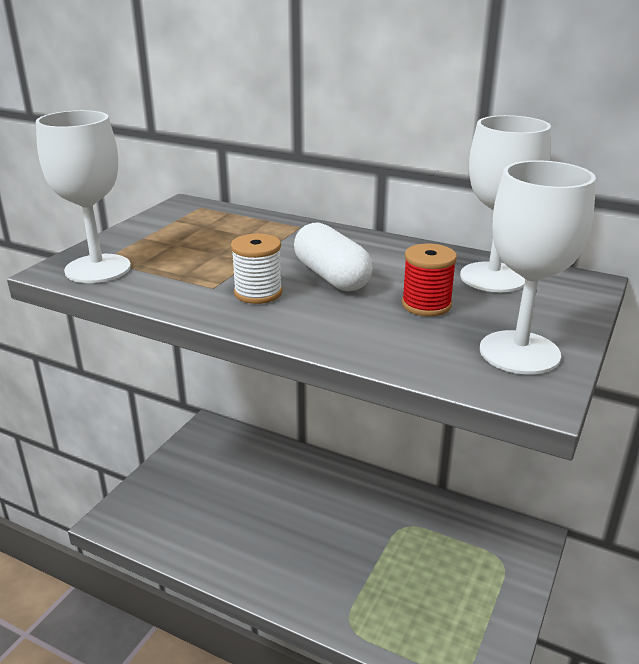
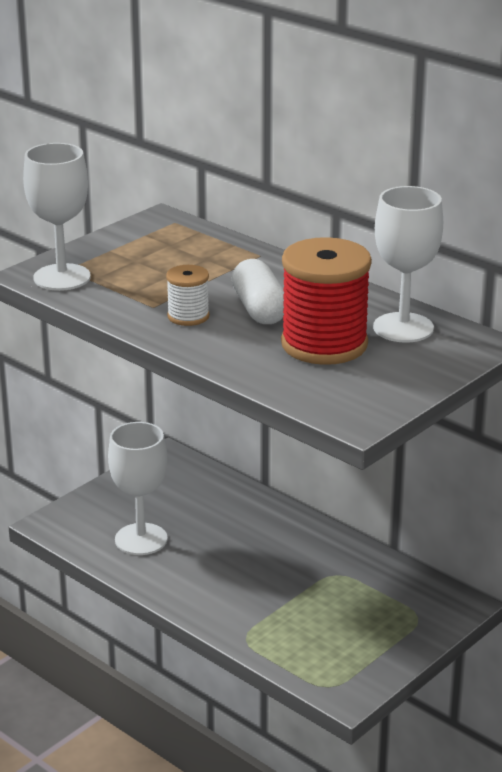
camera: 15 degrees right, 0 degrees up
(426, 305) = (324, 344): red spool -> red spool, size x1.99
(519, 352) = (370, 391): white goblet -> white goblet (141, 539)

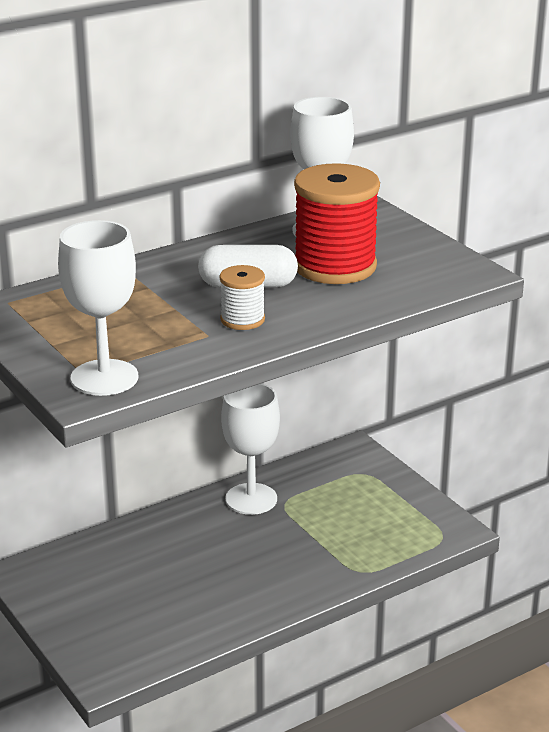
camera: 75 degrees left, 0 degrees up
(141, 539) = (169, 613): white goblet -> white goblet (251, 499)

